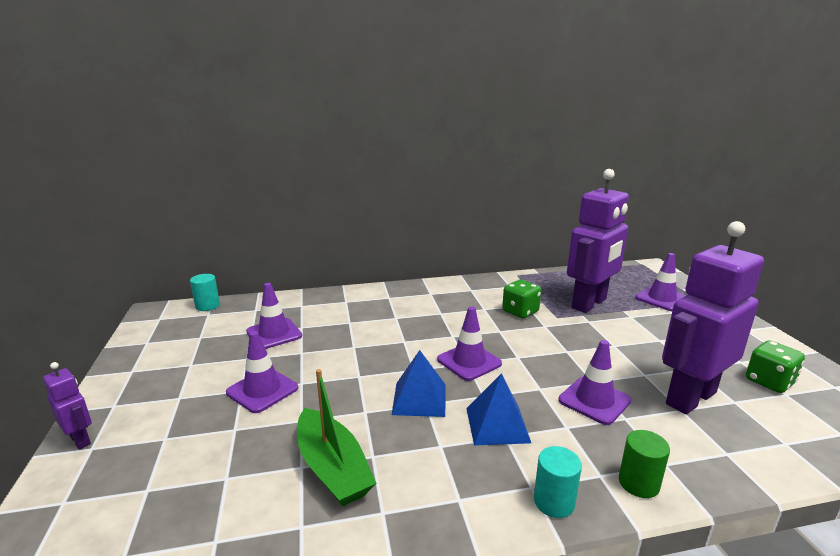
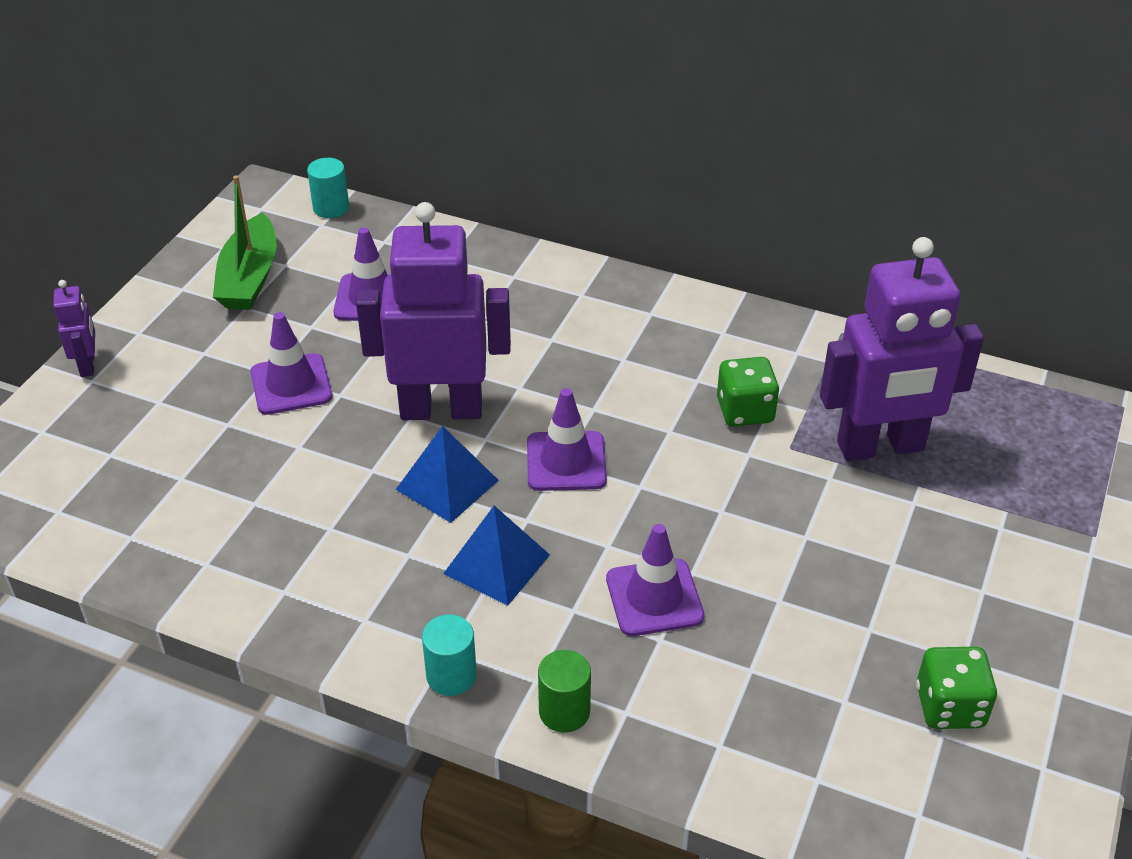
camera: 35 degrees right, 20 degrees up
(332, 468) = (280, 521): green boat -> green boat (249, 278)
(661, 299) = (1027, 496): purple traffic cone -> none
(690, 398) = (789, 663): purple robot -> purple robot (441, 409)

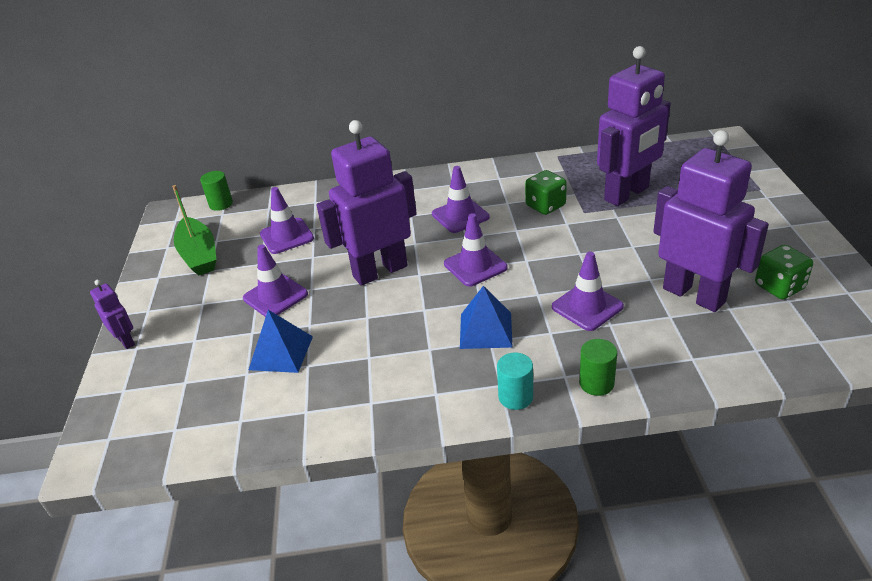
camera: 25 degrees left, 5 degrees down
(331, 208) = (221, 204): turquoise cylinder -> green cylinder
(447, 484) = (419, 305): blue pyramid -> blue pyramid (281, 352)
(615, 371) = (460, 216): none -> purple traffic cone
(815, 655) = (694, 295): none -> purple robot

